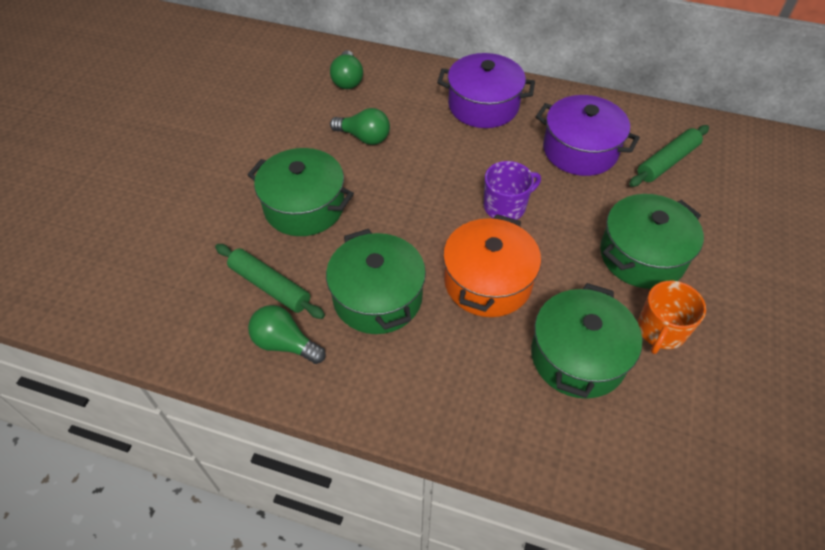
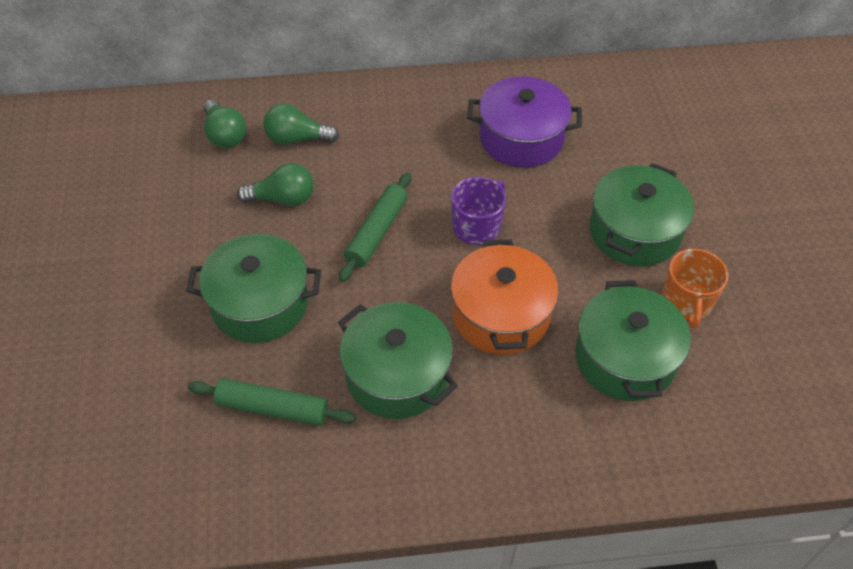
camera: 25 degrees left, 0 degrees up
(285, 344) = (326, 464): green light bulb -> green light bulb (297, 139)
(483, 106) = (395, 119): purple pot -> none
(667, 162) = (611, 123): green rolling pin -> green rolling pin (376, 232)

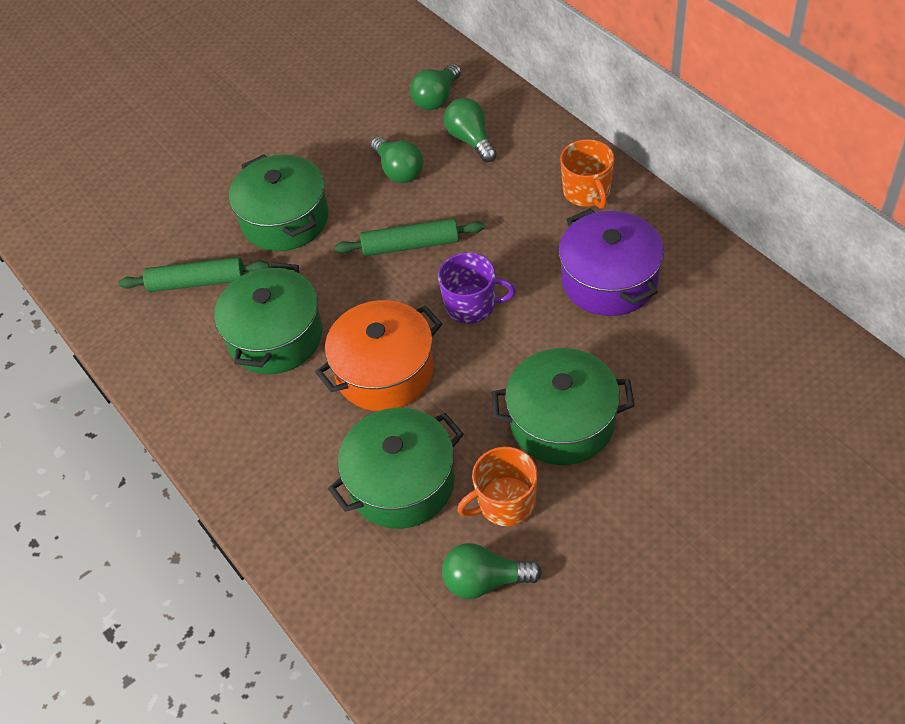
camera: 65 degrees right, 0 degrees up
(272, 408) = (197, 282): green rolling pin -> green rolling pin turned 75 degrees counterclockwise
(423, 105) = (587, 192): none -> orange mug
(751, 349) = (485, 581): none -> green light bulb

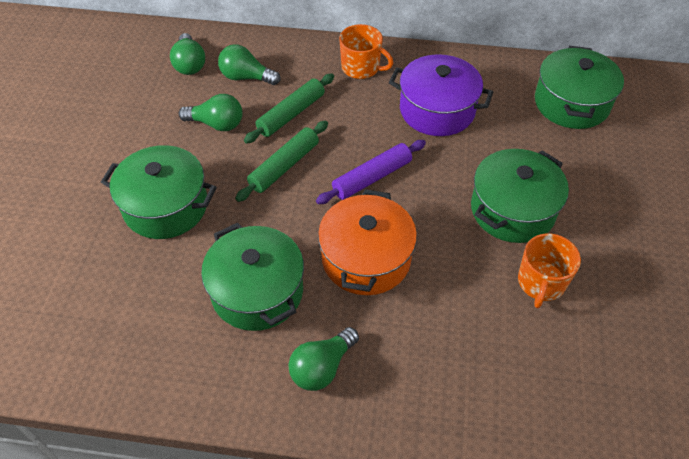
camera: 50 degrees left, 0 degrees up
(197, 282) = (143, 297): green rolling pin -> green rolling pin (291, 114)
(401, 483) = (465, 321): green pot -> green pot (571, 103)
(471, 305) = (372, 178): purple mug -> purple rolling pin
(485, 581) = (589, 340): green light bulb -> green light bulb (322, 367)

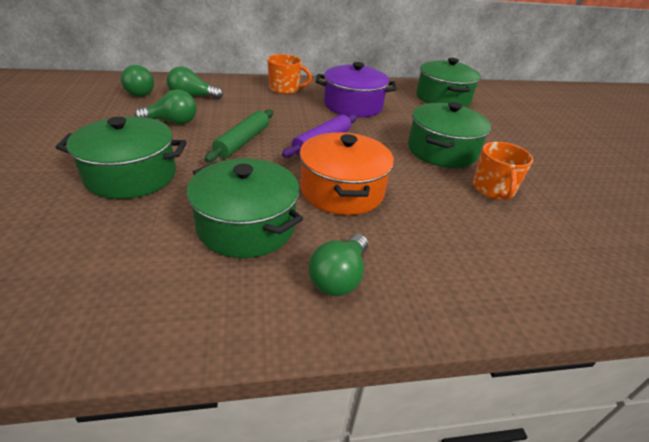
camera: 20 degrees left, 15 degrees down
(291, 114) = (238, 113): green rolling pin -> none

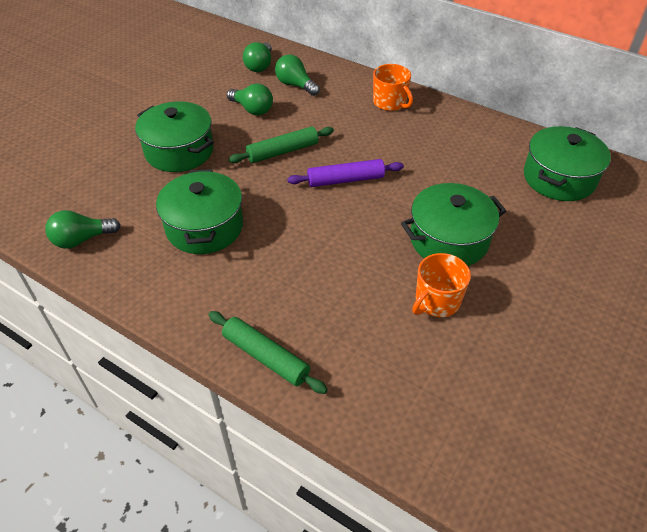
camera: 45 degrees right, 10 degrees up
(339, 277) = (216, 294): green light bulb -> green light bulb (82, 239)
(342, 190) = (301, 233): orange pot -> none
(353, 105) = (433, 149): purple pot -> none
(457, 302) = (266, 357): none -> green rolling pin

